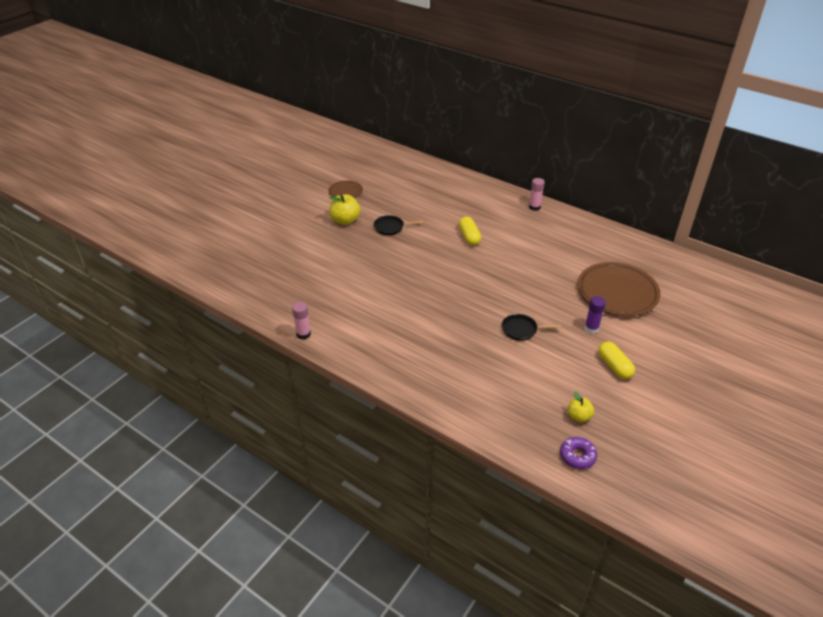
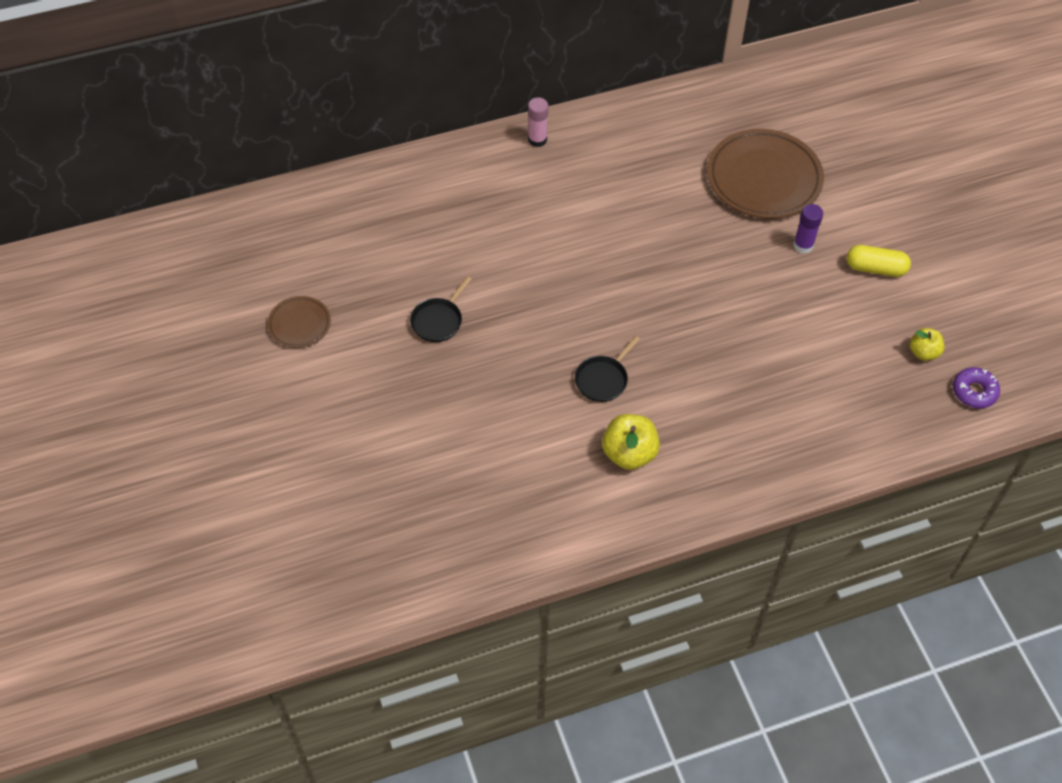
camera: 55 degrees left, 15 degrees up
(303, 334) = (583, 547): pink glue stick -> none
(345, 220) = (372, 364): yellow apple -> yellow apple (629, 453)
(469, 237) = (537, 248): yellow capsule -> none
(521, 330) = (754, 312): black pan -> black pan (603, 379)

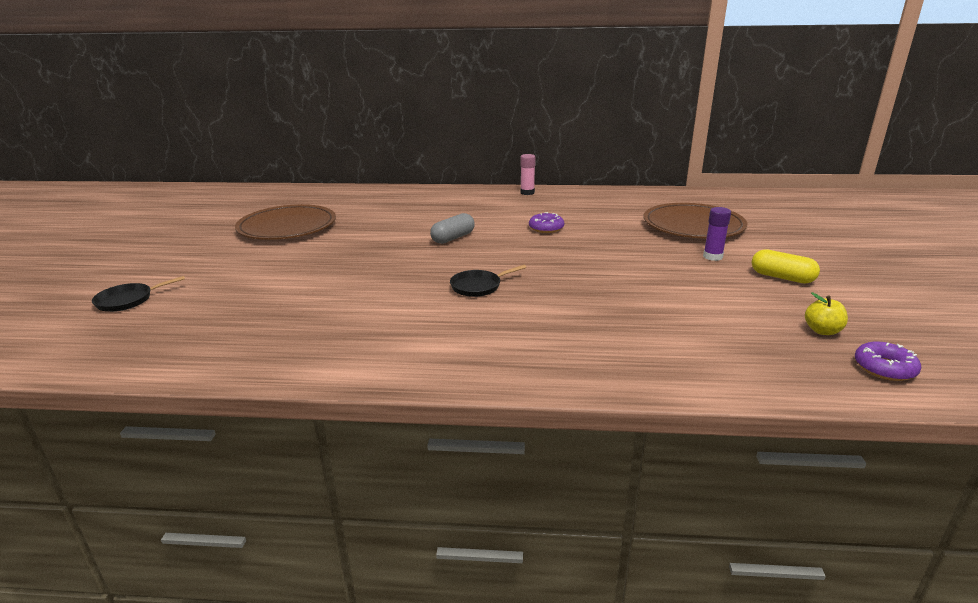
camera: 25 degrees right, 30 degrees down
(299, 324) = (287, 227): brown plate -> brown plate, size x1.98
(438, 321) = (380, 241): black pan -> black pan (127, 300)
(517, 289) = (453, 238): none -> grey capsule
(608, 232) = (546, 228): none -> purple donut
(629, 453) = (462, 328): yellow apple -> none

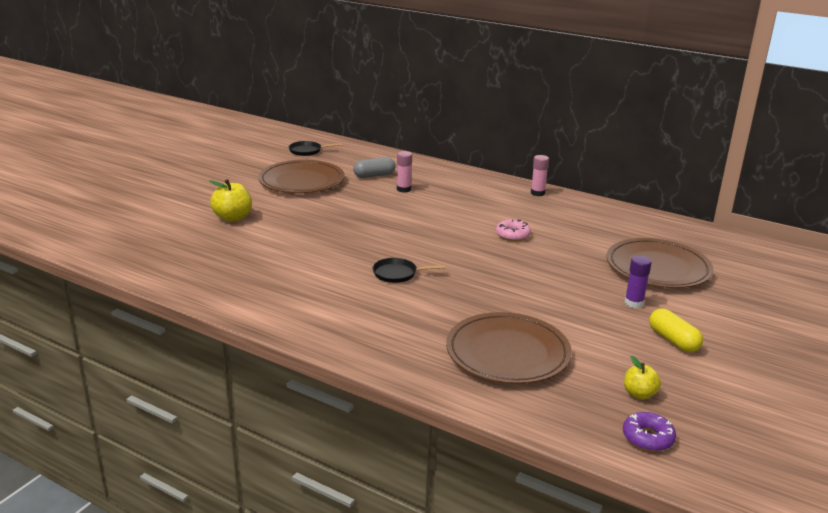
camera: 25 degrees right, 0 degrees up
(127, 300) = (152, 218): black pan -> black pan (307, 151)
(237, 277) = (233, 218): none -> yellow apple
(402, 213) = (403, 189): none -> pink glue stick
(453, 238) = (421, 225): grey capsule -> grey capsule (374, 175)
(546, 228) = (512, 235): purple donut -> pink donut
(669, 330) = (507, 353): none -> brown plate

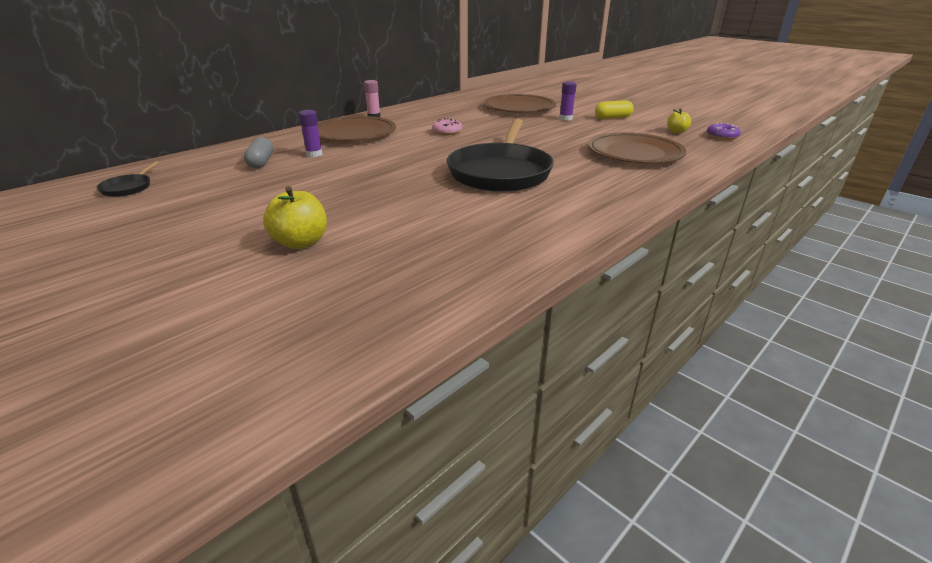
camera: 75 degrees left, 5 degrees up
(301, 181) = (229, 196): brown plate -> brown plate (353, 134)
(397, 274) = (500, 172): black pan -> black pan, size x2.43
(403, 189) = (314, 154): pink glue stick -> purple glue stick

